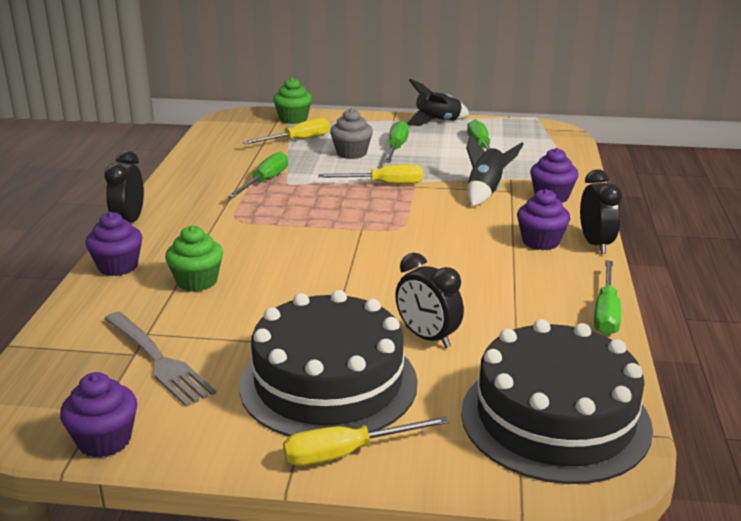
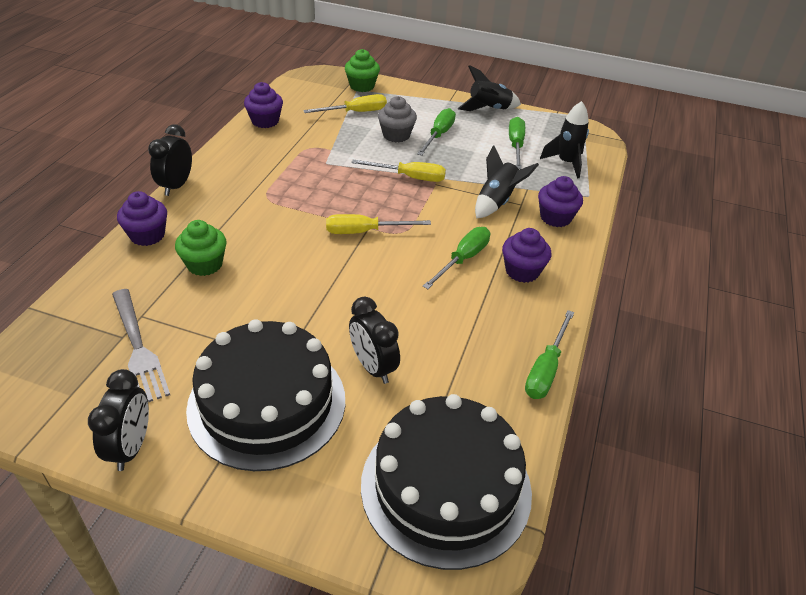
camera: 10 degrees right, 15 degrees up
(104, 440) = (61, 429): purple cupcake -> purple cupcake (265, 121)
(265, 181) = (308, 157): green screwdriver -> green screwdriver (463, 259)
(347, 453) = (250, 486): yellow screwdriver -> yellow screwdriver (365, 232)
(539, 154) = (566, 163): none -> black rocket
(595, 244) = (572, 283): black clock -> black clock (131, 447)

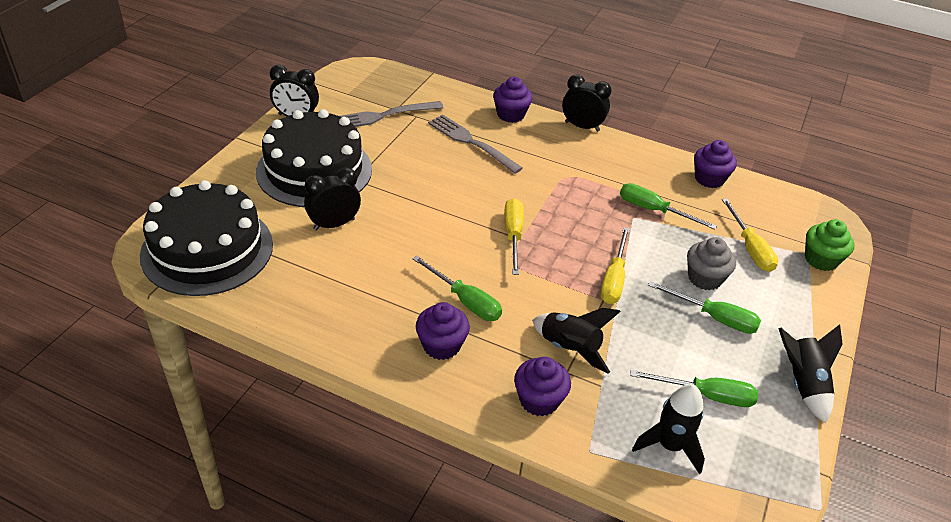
camera: 95 degrees right, 0 degrees up
(205, 264) = (471, 142): green cupcake -> grey fork
(546, 369) = (301, 333): green screwdriver -> green screwdriver (654, 210)

